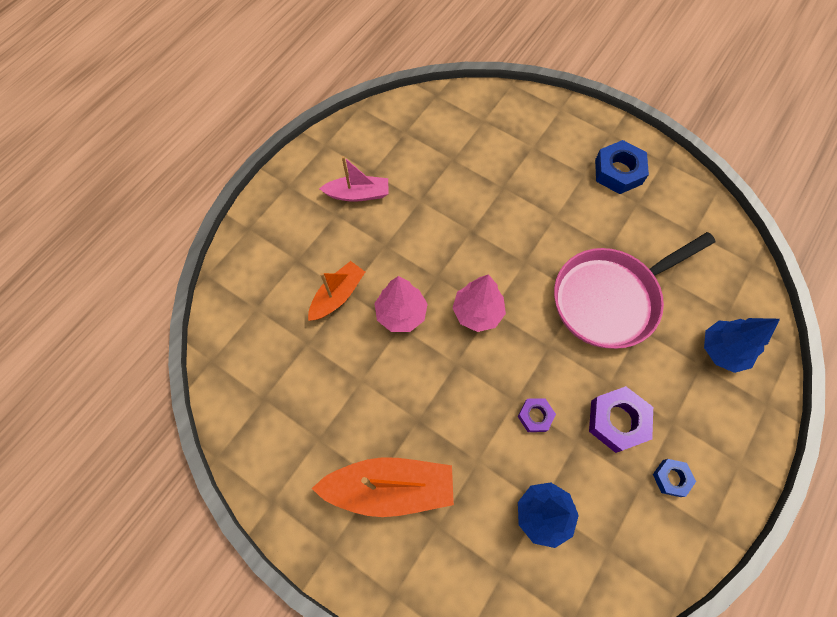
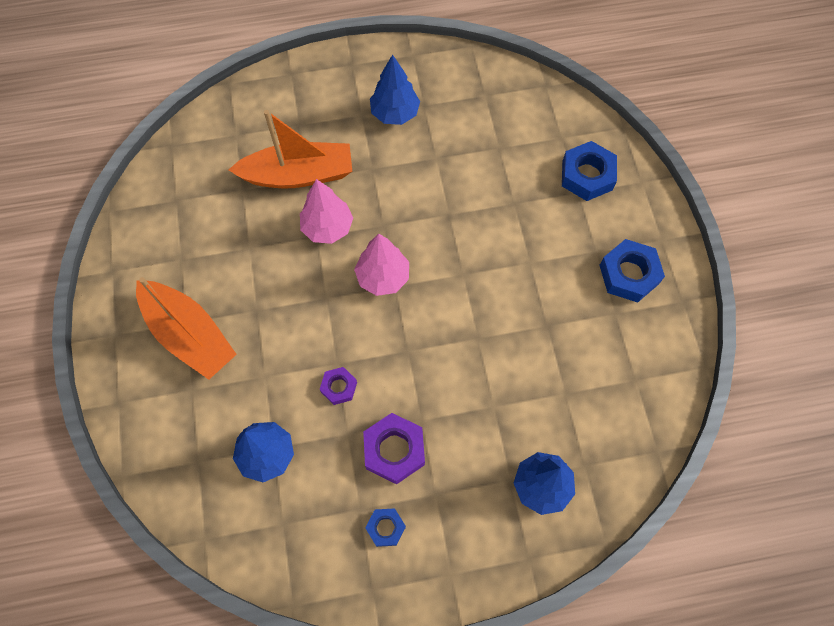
camera: 45 degrees right, 0 degrees up
(337, 295) = (298, 175): orange boat -> orange boat, size x1.62
(358, 194) = (395, 113): pink boat -> blue tree
(526, 131) = (587, 175): none -> blue nut
(610, 298) = (497, 362): pink pan -> none

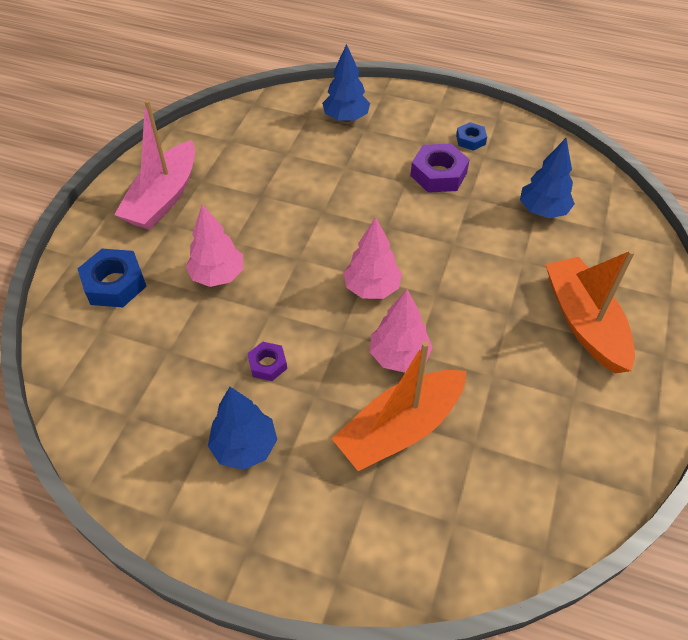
camera: 150 degrees left, 15 degrees down
(298, 175) = (400, 428): orange boat -> orange boat turned 60 degrees counterclockwise
(339, 387) = (460, 227): purple nut -> purple nut (268, 364)
(515, 223) = (217, 275): none -> pink tree
(629, 274) = (163, 198): blue nut -> pink boat

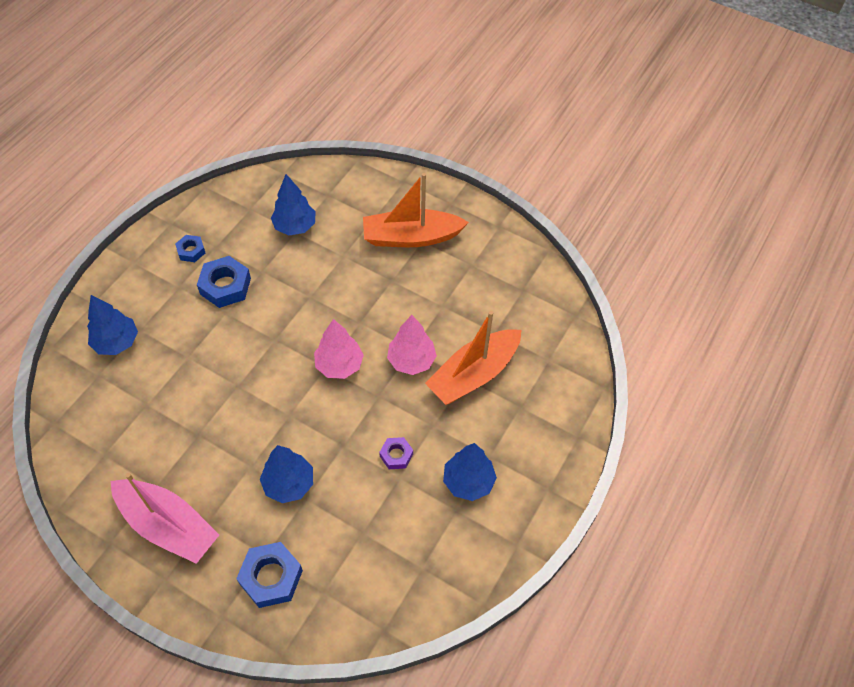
camera: 80 degrees left, 5 degrees up
(217, 275) = (289, 484): pink tree -> blue tree
(400, 428) = (473, 374): orange boat -> orange boat turned 75 degrees clockwise
(438, 174) = (225, 286): purple nut -> blue nut

